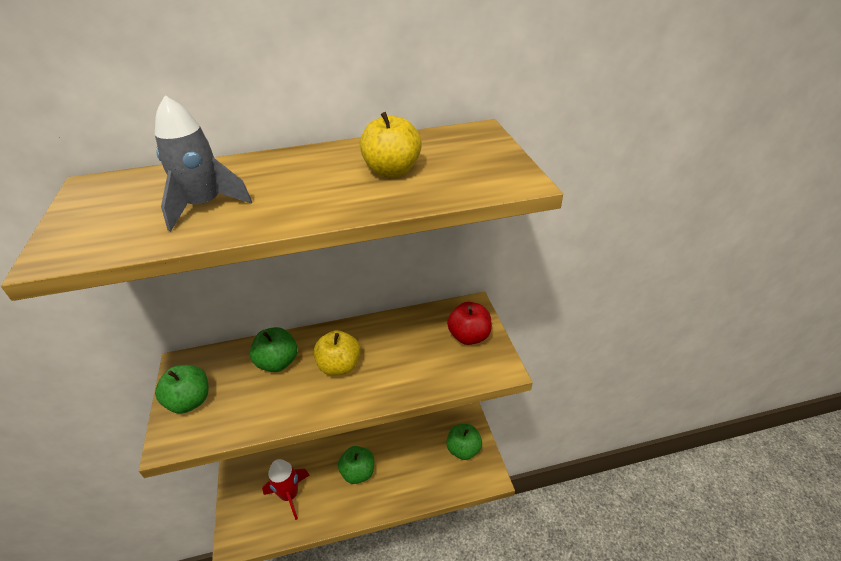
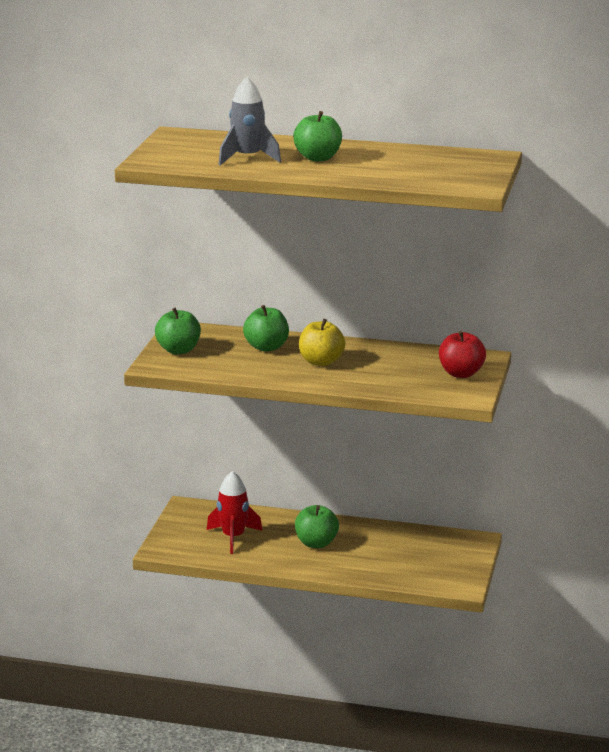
camera: 25 degrees right, 15 degrees down
(392, 171) = (394, 165): yellow apple -> none
(463, 450) = (449, 560): green apple -> green apple (318, 158)

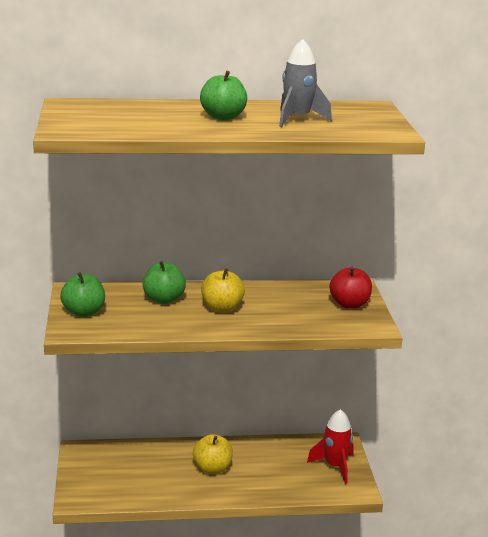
camera: 20 degrees left, 0 degrees up
(233, 537) = (136, 475): red rocket -> red rocket (335, 466)
(248, 158) = (158, 121): grey rocket -> grey rocket (297, 119)
(316, 543) = (212, 468): green apple -> yellow apple

